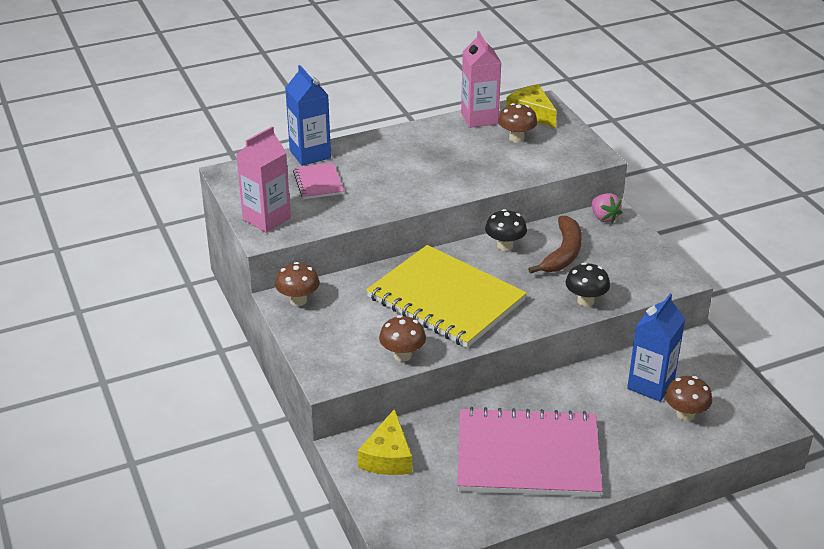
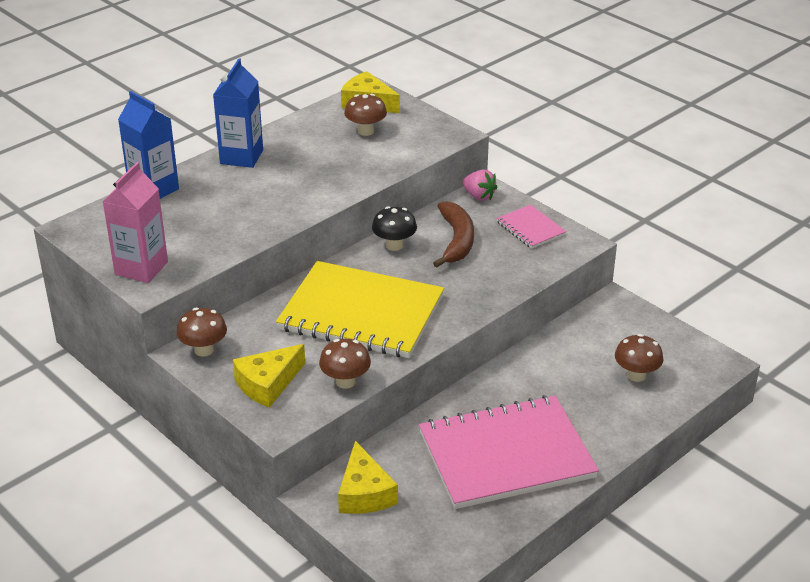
camera: 20 degrees left, 0 degrees up
(318, 182) = (179, 218): pink notebook -> pink notebook (530, 228)
(336, 341) = (267, 384): none -> yellow cheese
(479, 118) = (317, 118): pink carton -> none
(585, 301) = (502, 283): black mushroom -> none
(650, 385) = (590, 354): blue carton -> blue carton (241, 157)

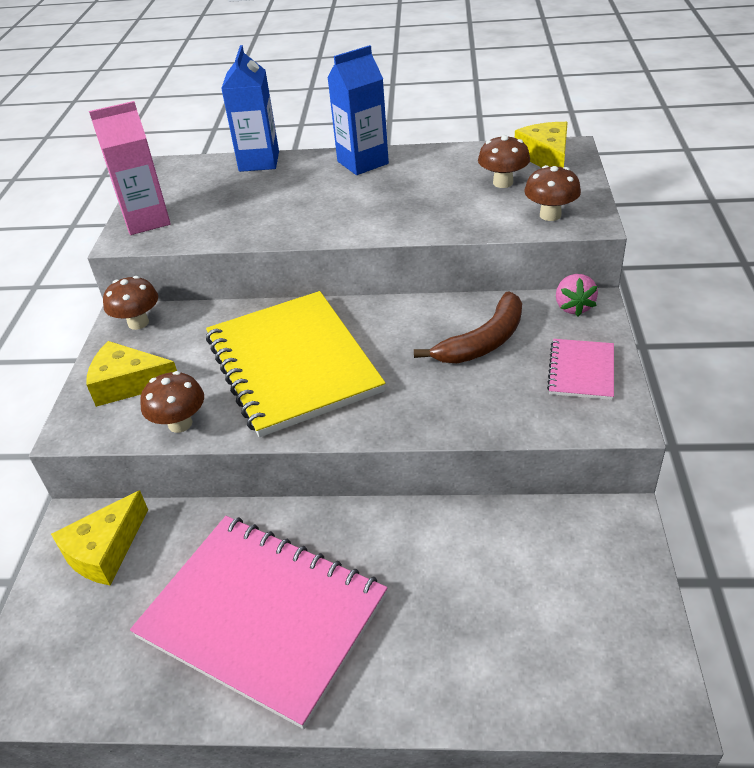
camera: 50 degrees right, 5 degrees up
(394, 245) = (418, 314): black mushroom -> none
(636, 375) = (526, 633): brown mushroom -> brown mushroom (550, 215)

